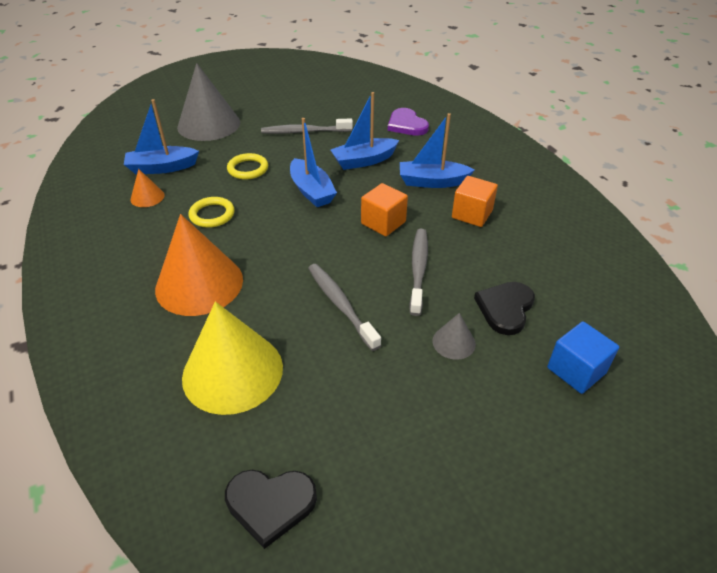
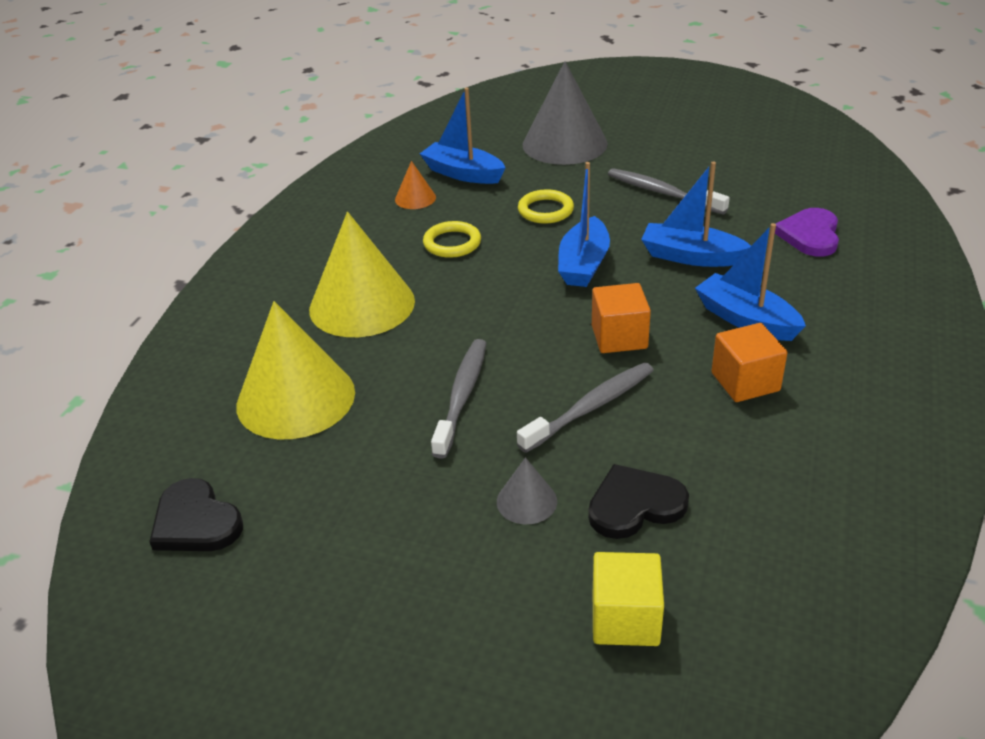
camera: 45 degrees right, 5 degrees down
(199, 284) = (362, 305): orange cone -> yellow cone
(576, 370) = (625, 619): blue cube -> yellow cube

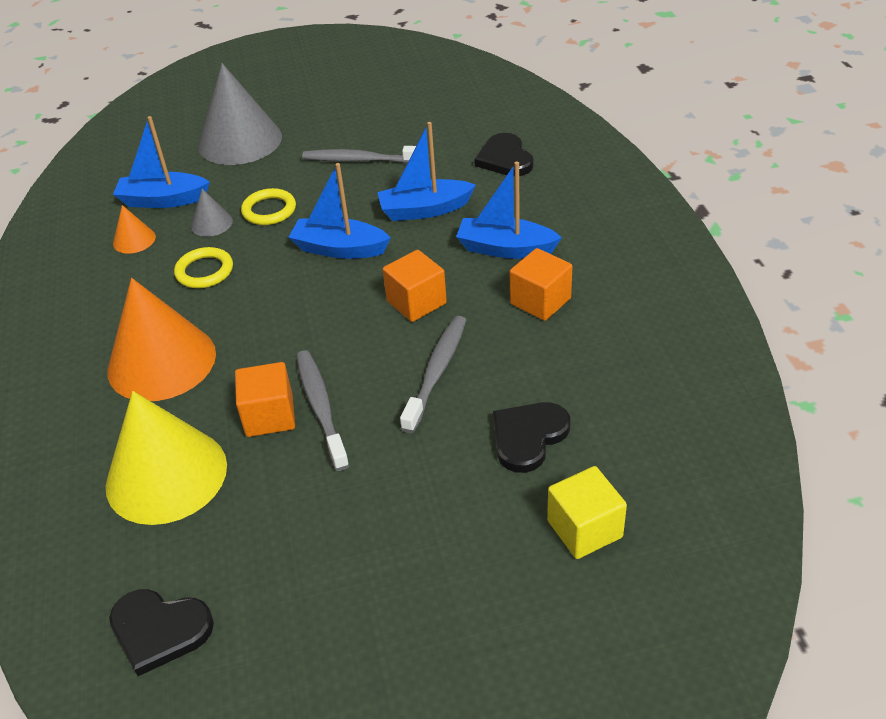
camera: 30 degrees left, 5 degrees up
(362, 305) = (161, 362): yellow cone -> orange cone
(413, 385) = (269, 416): none -> orange cube
(526, 501) = (442, 473): grey cone -> grey cone (211, 223)
(583, 264) = (340, 249): blue boat -> blue boat turned 120 degrees clockwise
(810, 235) = (505, 159): purple heart -> black heart

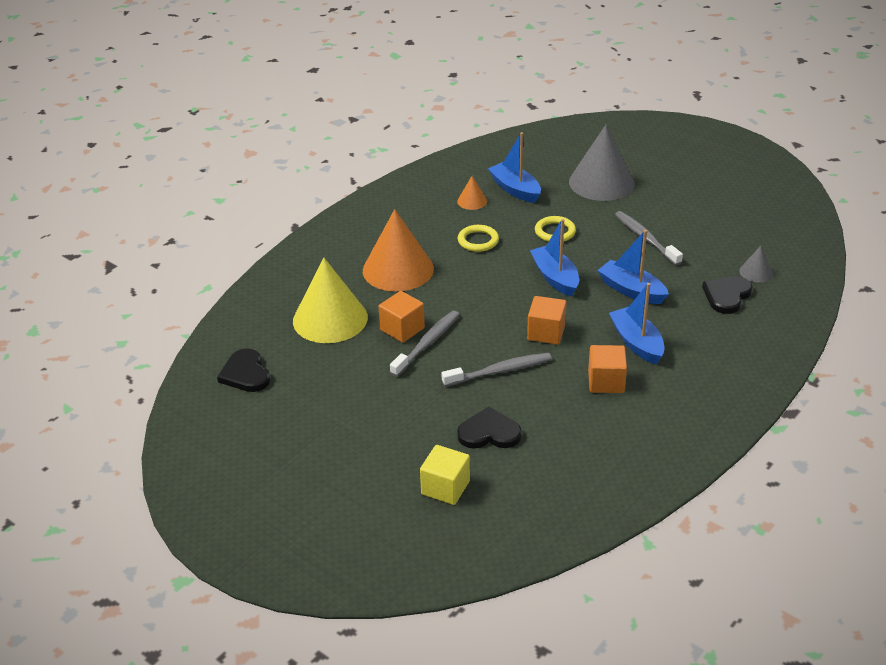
camera: 50 degrees right, 5 degrees down
(211, 223) = (518, 218): grey cone -> grey cone (756, 272)

